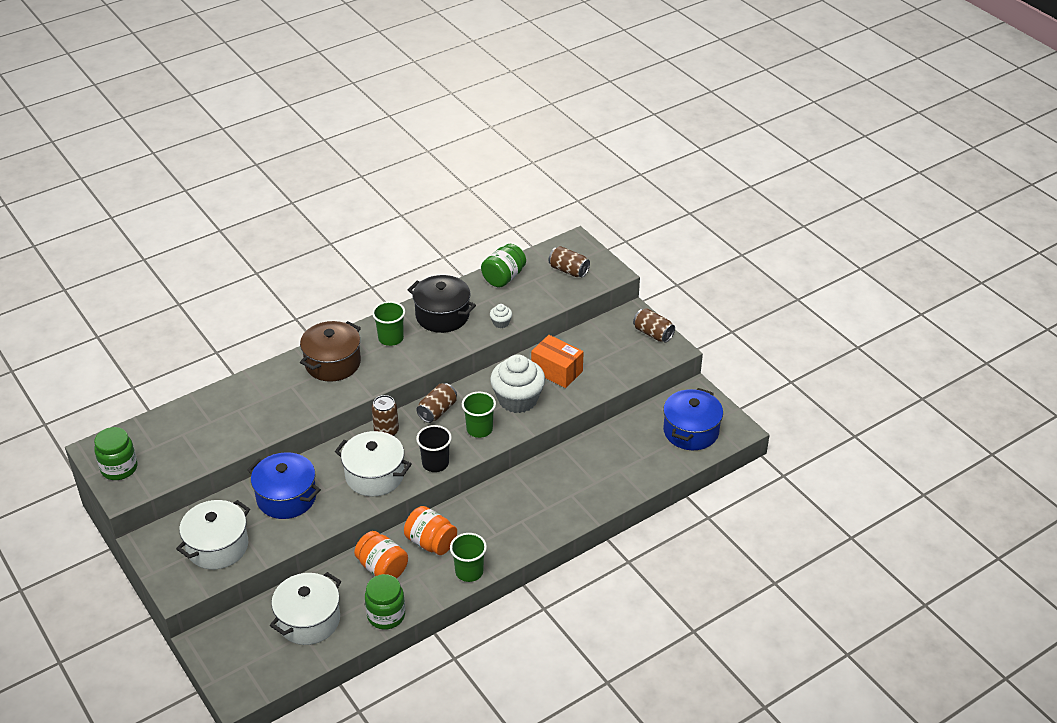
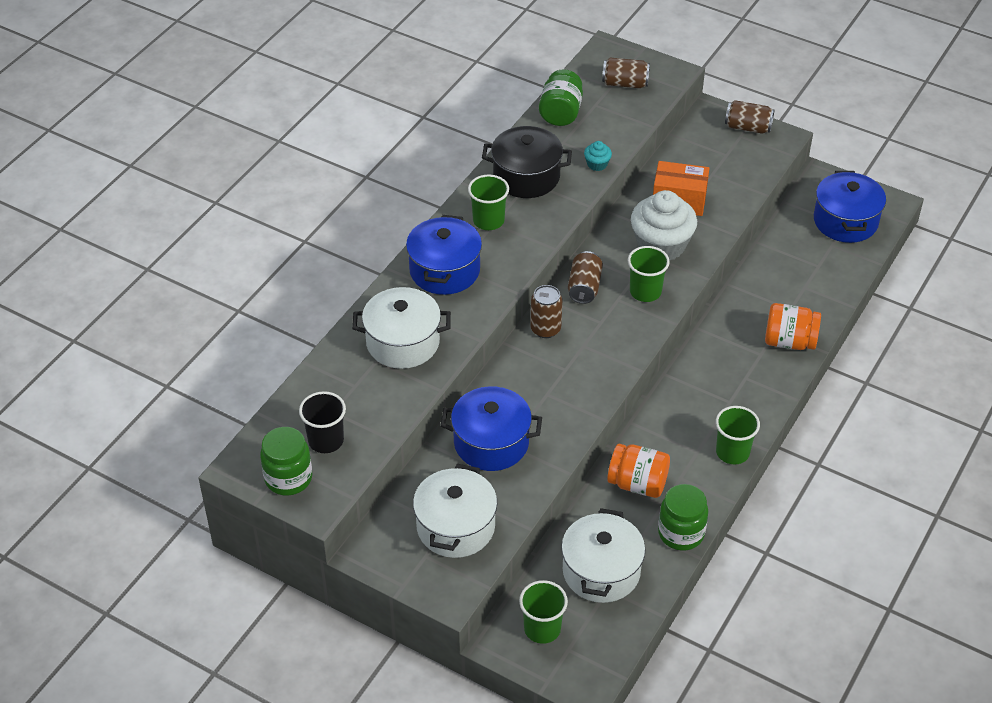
camera: 25 degrees left, 5 degrees up
(237, 644) = (542, 629): none -> green cup
(332, 363) = (444, 270): brown pot -> blue pot
(374, 475) = (571, 383): white pot -> white pot (403, 342)
(431, 542) = (668, 436): orange jar -> orange jar (789, 341)
(435, 463) = (627, 346): black cup -> black cup (326, 441)
(501, 323) = (597, 164): white cupcake -> turquoise cupcake

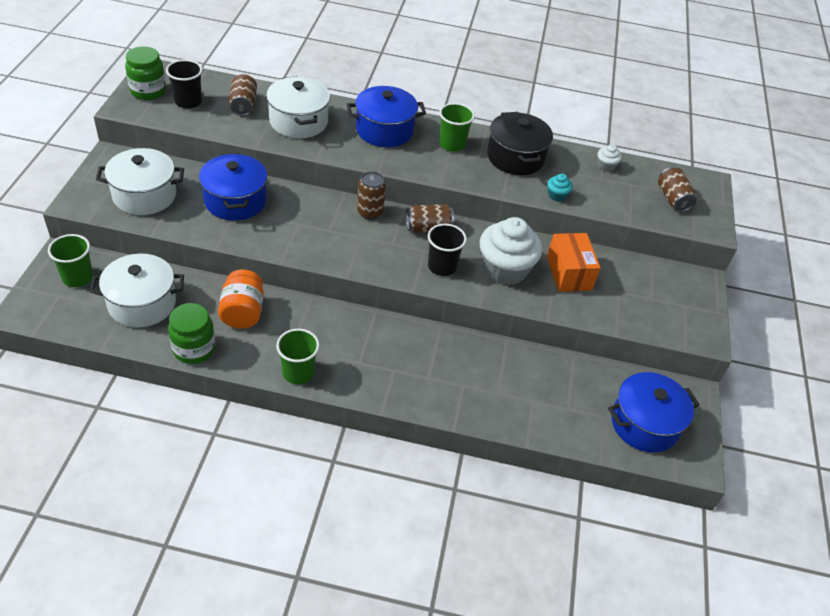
camera: 65 degrees right, 0 degrees up
(560, 113) = (606, 166): green jar -> white cupcake
(645, 292) = (442, 266): green cup -> black cup
(748, 127) = (700, 309): brown can -> brown can (243, 105)
(789, 341) = (454, 398): orange jar -> none

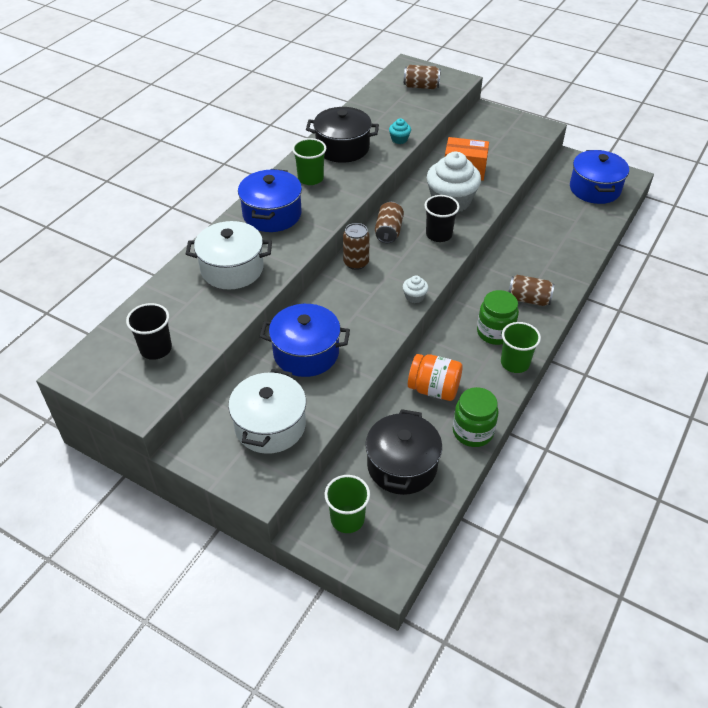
camera: 65 degrees left, 0 degrees up
(142, 303) = (402, 466): white pot -> black pot
(148, 91) = (117, 381): green jar -> green jar (495, 332)
(243, 105) = (183, 305): brown can -> brown can (528, 299)
(606, 166) = (371, 105): white cupcake -> white cupcake (414, 297)

